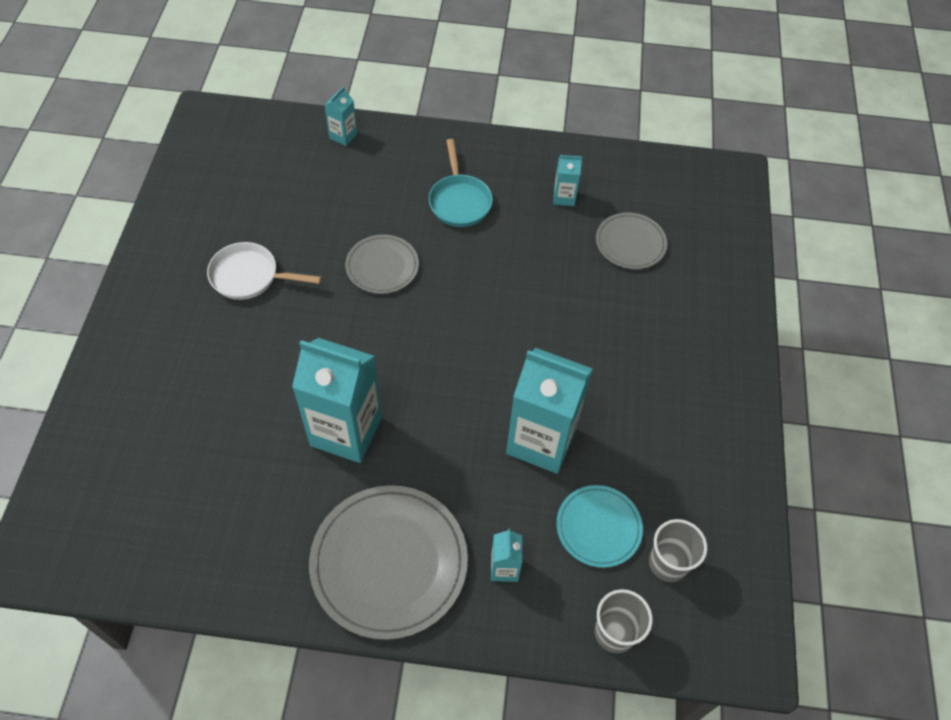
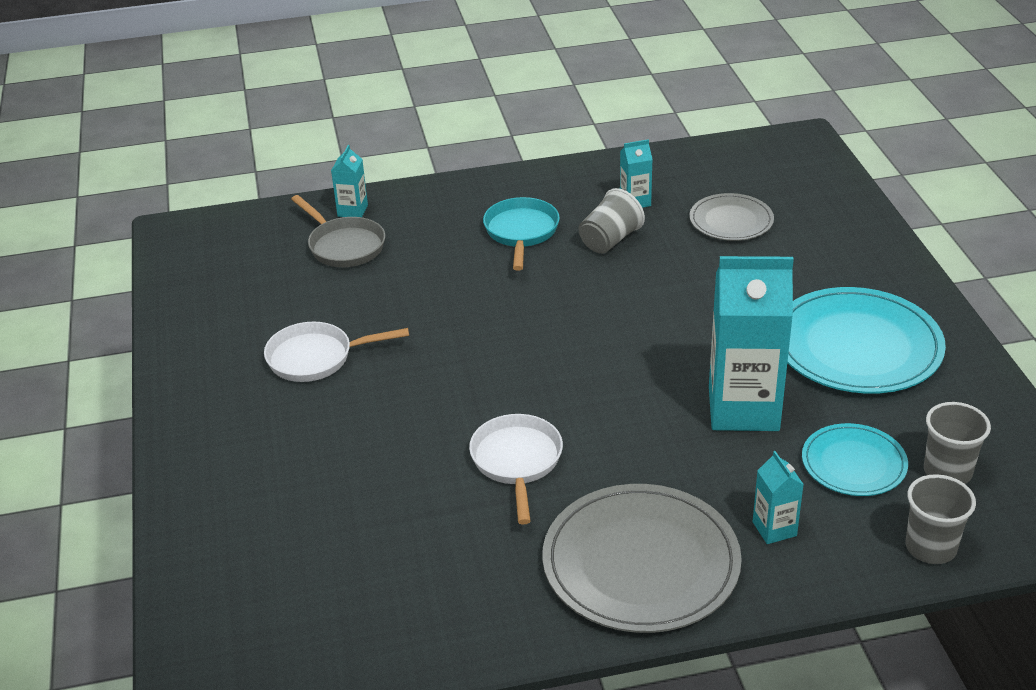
camera: 15 degrees left, 20 degrees down
(320, 170) = (343, 246): none -> grey pan
(346, 431) = (517, 462): turquoise carton -> white pan
(382, 266) = (468, 309): grey plate -> none
(459, 201) = (521, 233): turquoise pan -> turquoise pan turned 150 degrees counterclockwise
(523, 232) = (609, 240): none -> grey cup
(664, 409) = (857, 346): none -> turquoise plate

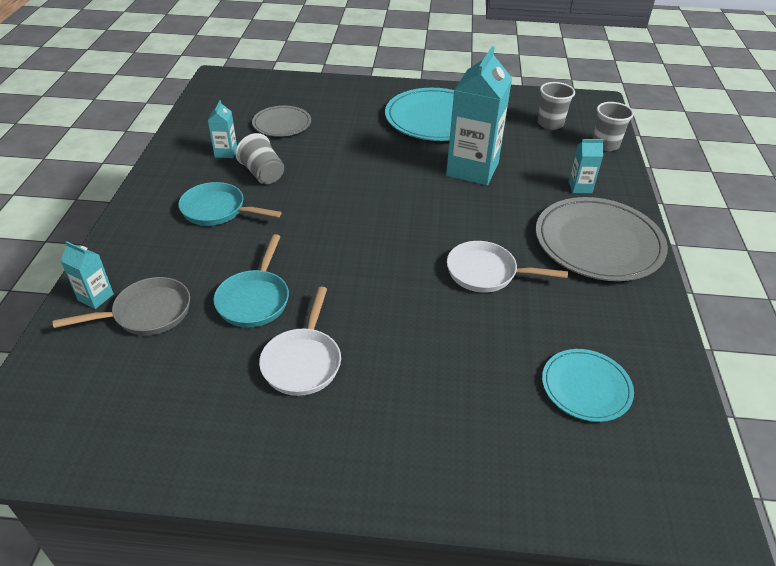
camera: 75 degrees left, 5 degrees up
(391, 302) = (255, 299): none -> turquoise pan
(853, 463) = (534, 148): turquoise plate -> turquoise plate (586, 387)

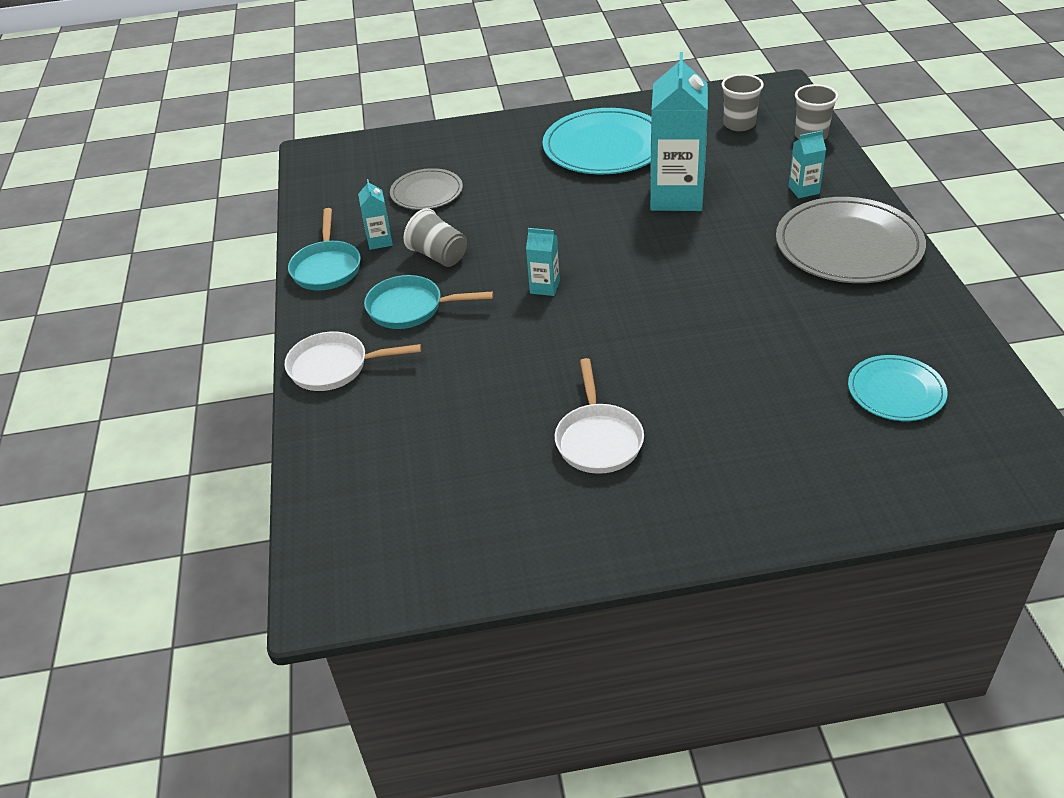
camera: 10 degrees left, 0 degrees up
(95, 297) = (331, 432): turquoise carton -> turquoise carton (544, 287)
(147, 313) = (399, 434): grey pan -> none
(255, 299) = (510, 391): turquoise pan -> turquoise pan (327, 267)
(486, 273) = (745, 305): white pan -> white pan (335, 367)

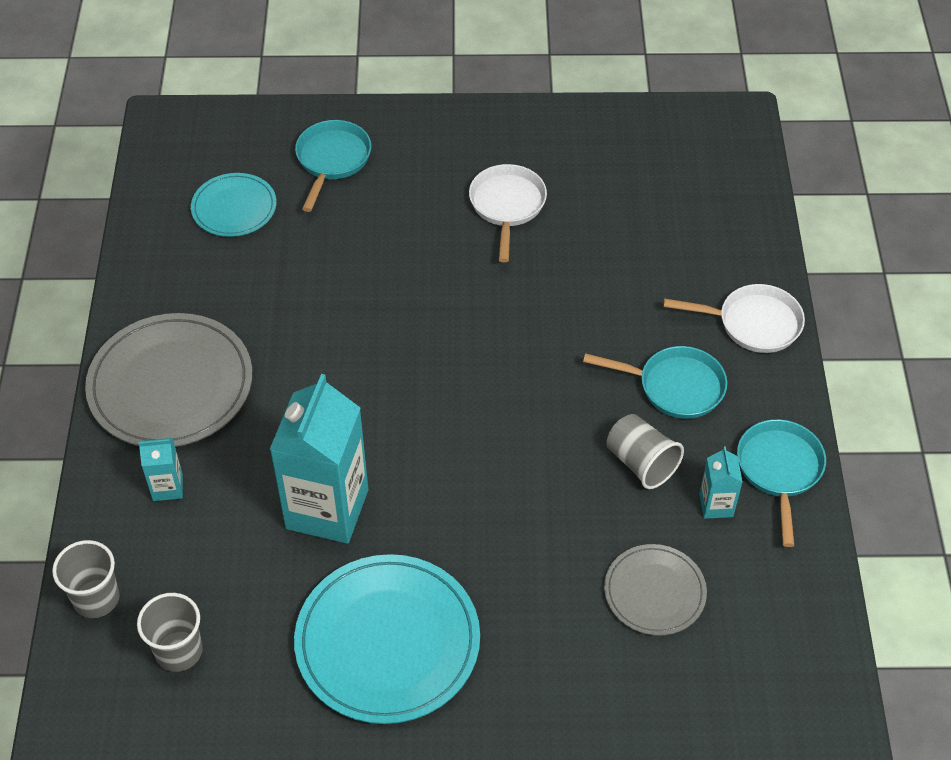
camera: 175 degrees left, 10 degrees up
(544, 287) = (522, 389): turquoise carton -> none
(819, 460) = (332, 160): none -> turquoise pan

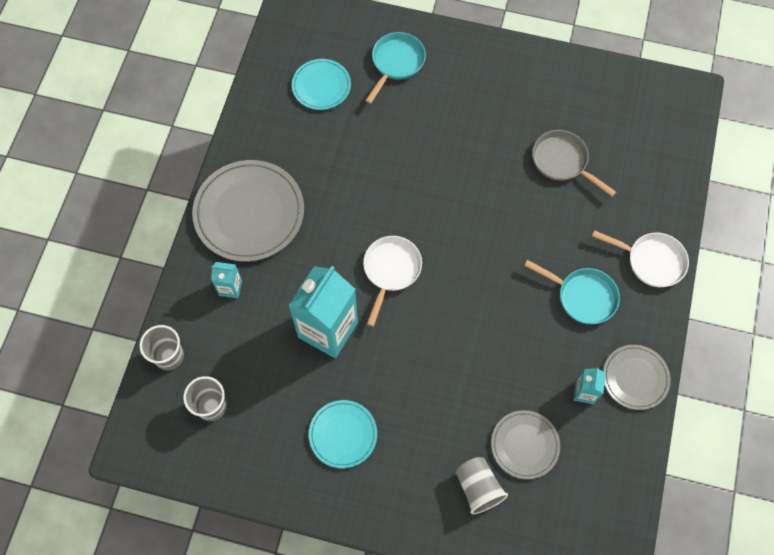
camera: 15 degrees right, 15 degrees up
(387, 641) = (343, 434): turquoise plate -> turquoise plate, size x0.56
(507, 206) = (506, 128): white pan -> white pan (391, 271)
(595, 231) = (562, 162): none -> grey pan
(641, 463) = (543, 348): grey cup -> grey cup (478, 488)
(779, 470) = (635, 378): turquoise pan -> grey plate

